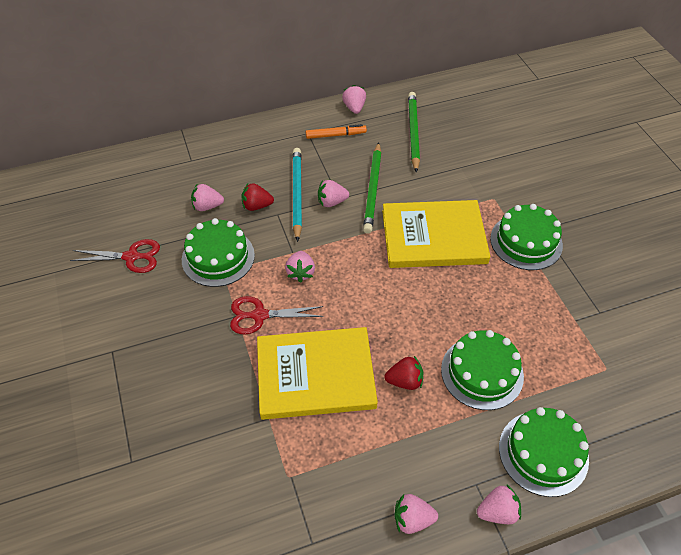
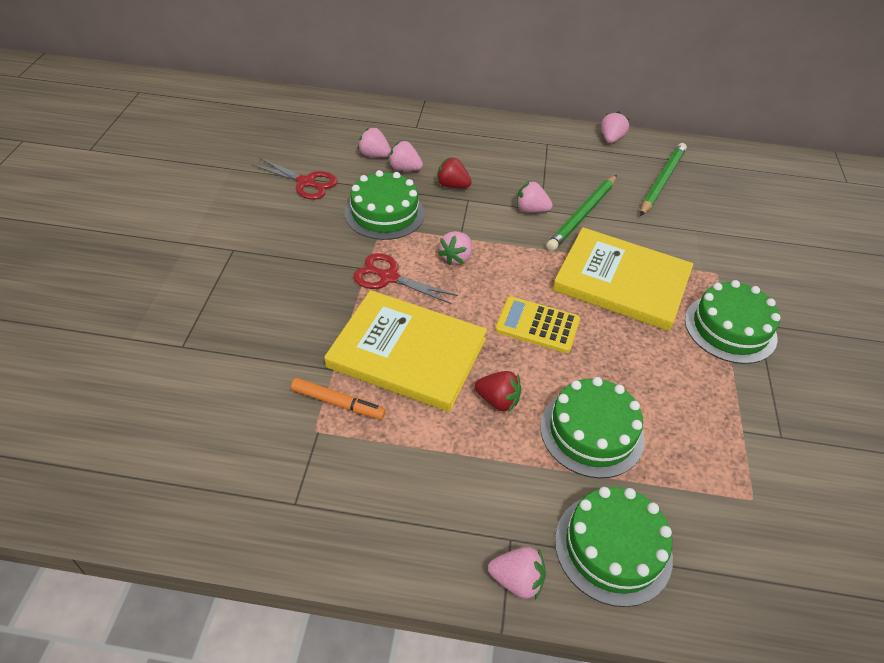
camera: 25 degrees right, 5 degrees down
(297, 194) = (499, 190): turquoise pencil -> none
(335, 135) = (575, 155): orange marker -> orange marker (338, 403)
(396, 303) = (537, 325): none -> yellow calculator
(412, 519) = (414, 536): pink strawberry -> pink strawberry (374, 155)

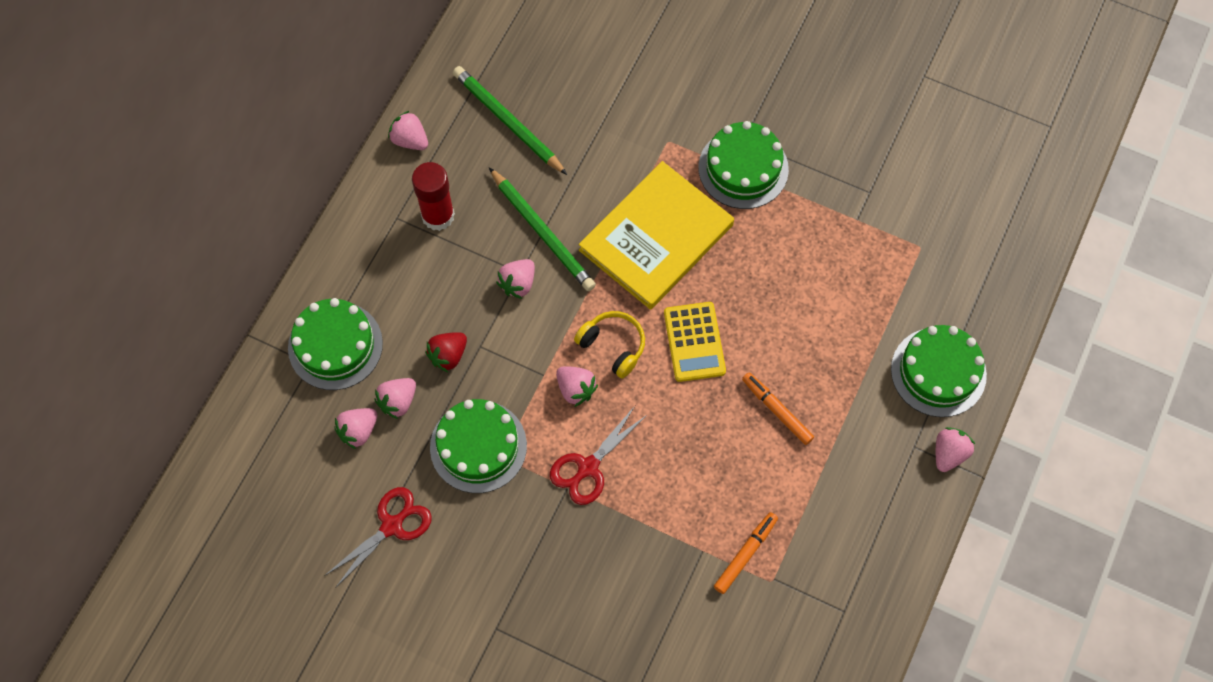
camera: 70 degrees left, 20 degrees up
(407, 353) = (699, 476): yellow book -> none
(497, 400) = (777, 410): red strawberry -> orange marker
(506, 273) = (613, 346): none -> yellow headphones
(537, 325) = (694, 342): yellow calculator -> yellow calculator turned 45 degrees counterclockwise
(561, 161) = (438, 216): none -> red glue stick
(591, 432) = (829, 343): green cake -> green cake (335, 345)

